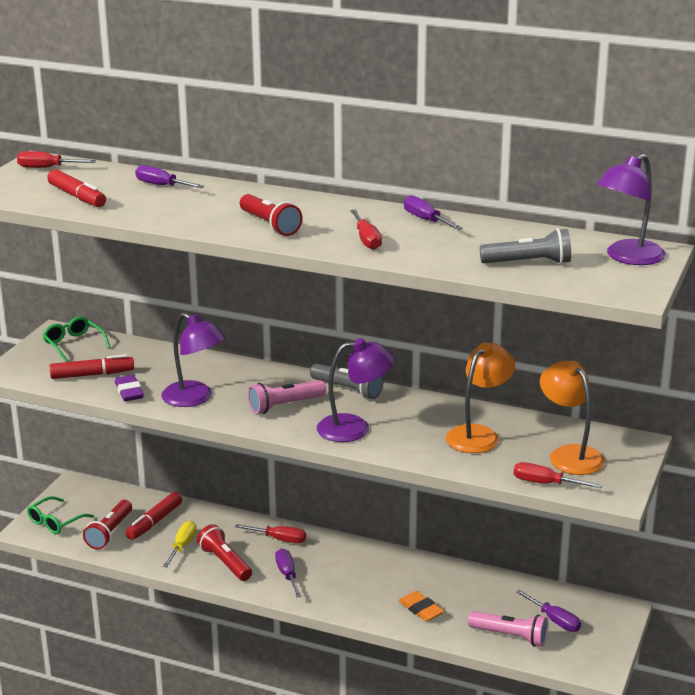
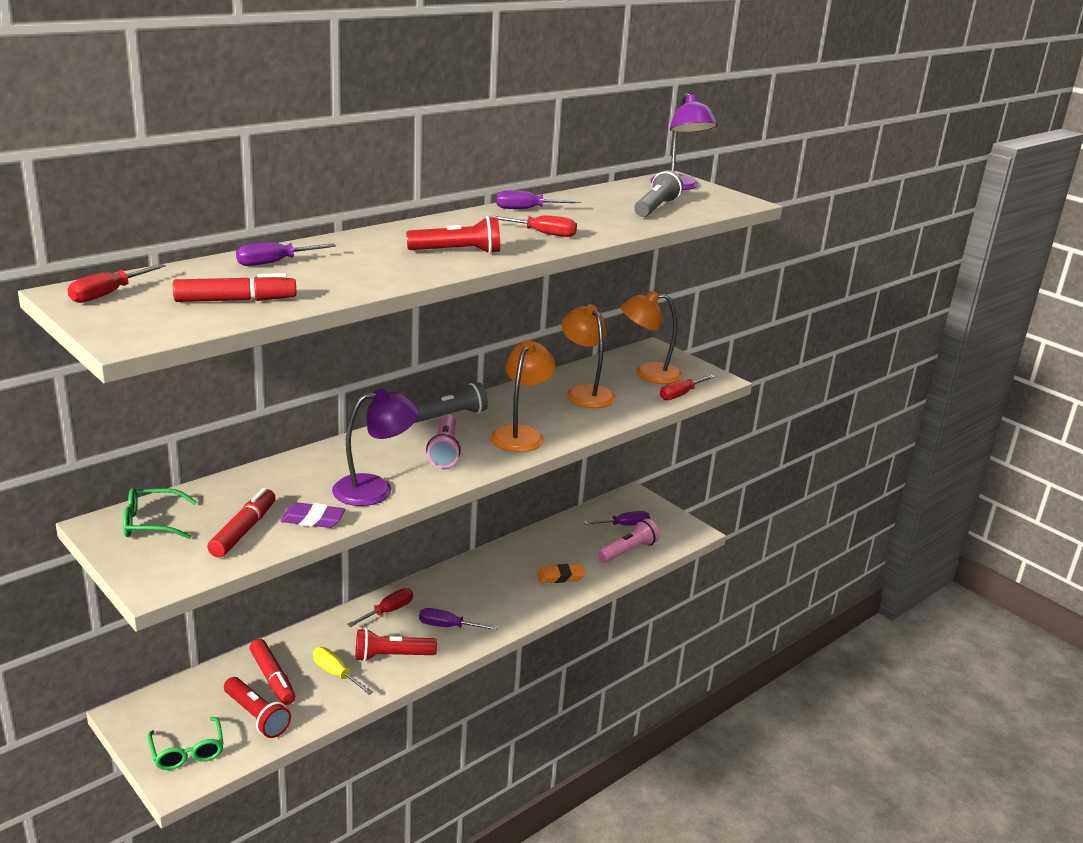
camera: 65 degrees left, 0 degrees up
(354, 428) = (521, 434): purple lamp -> orange lamp

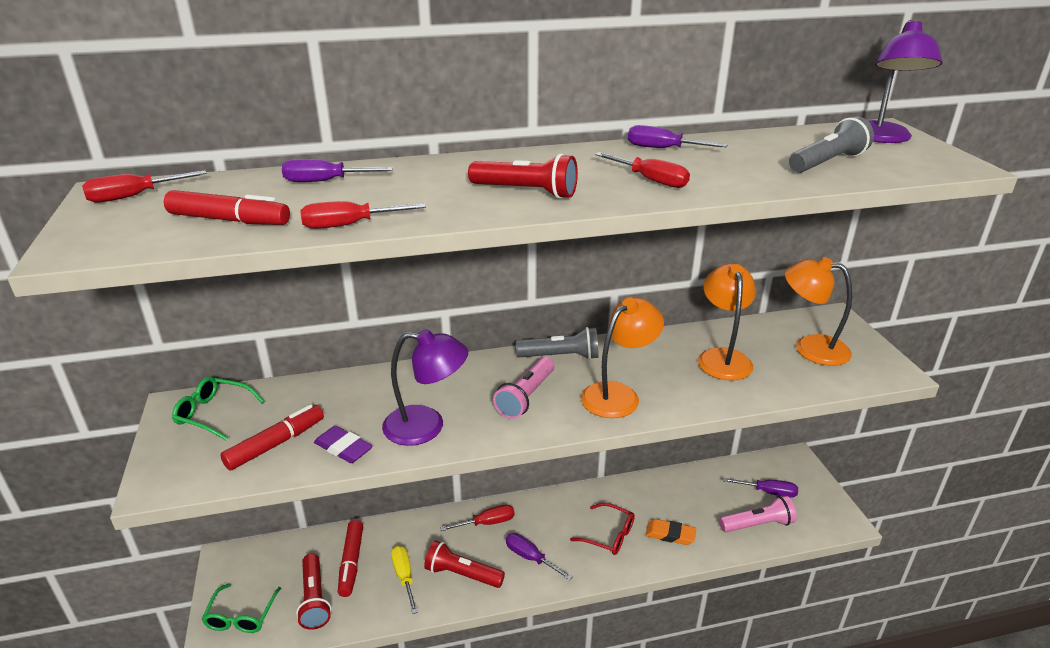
camera: 30 degrees right, 5 degrees up
(508, 591) = (609, 535): none -> red glasses
(681, 394) = (836, 383): red screwdriver -> red screwdriver (350, 225)

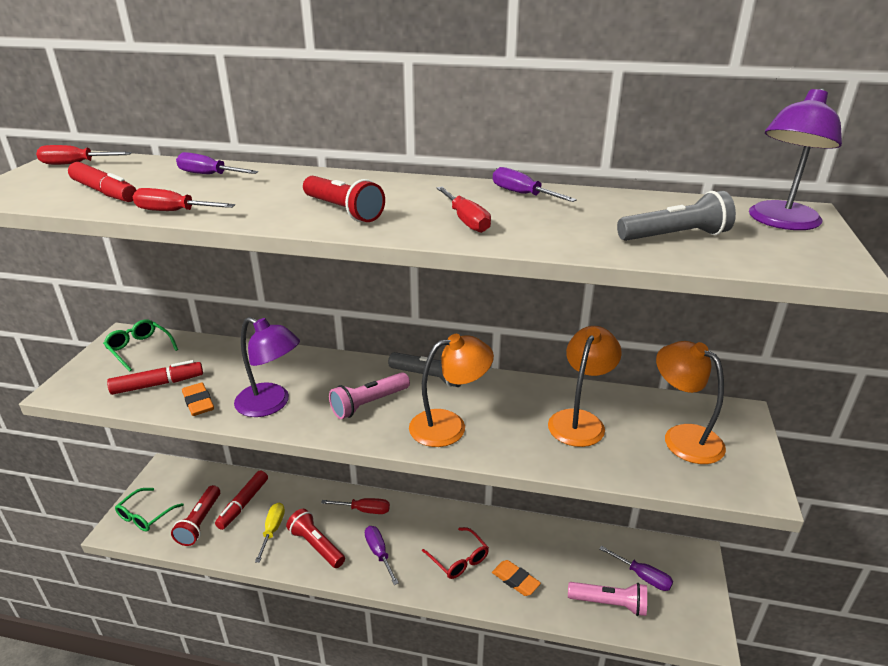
camera: 25 degrees right, 0 degrees up
(343, 448) = (198, 402): purple eraser -> orange eraser

